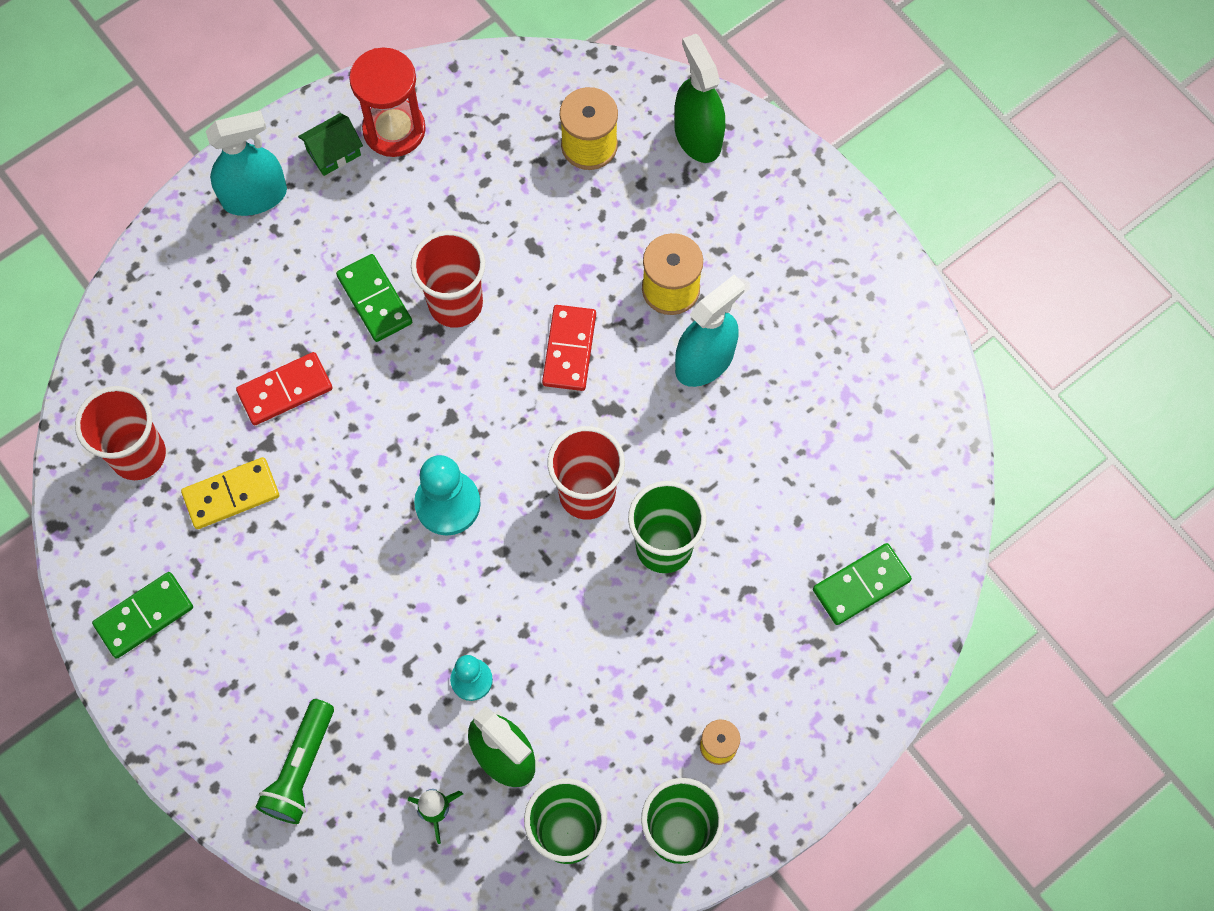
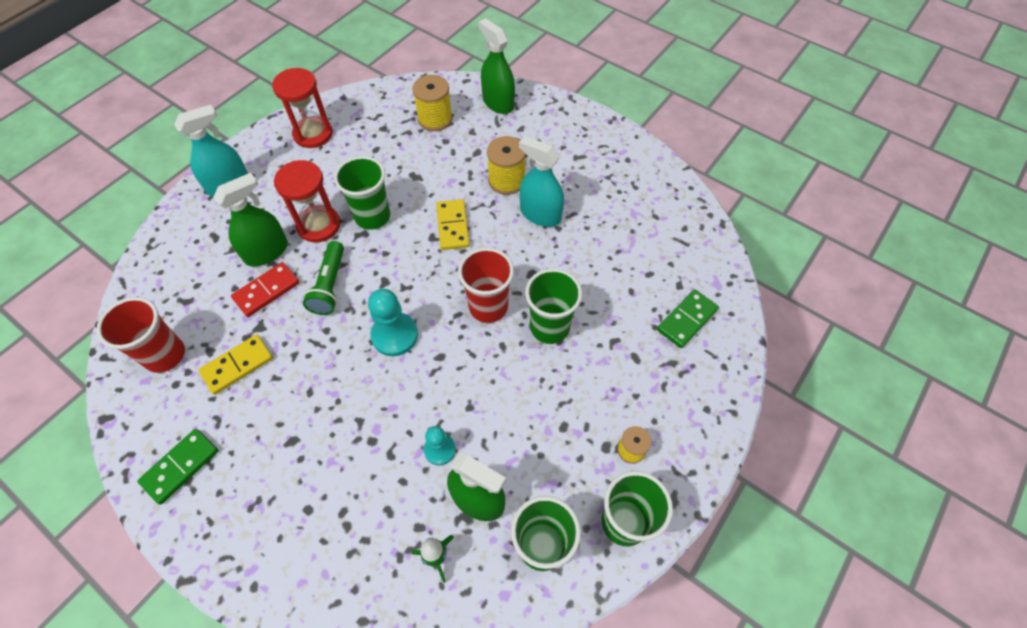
camera: 15 degrees left, 10 degrees down
(293, 326) = (266, 252): none -> green spray bottle
(301, 768) = (322, 552): green flashlight -> green flashlight (330, 285)
(334, 153) = (277, 153): green house -> none
(375, 299) = (319, 225): green domino -> red hourglass
(455, 304) = (372, 216): red cup -> green cup
(569, 349) = (453, 226): red domino -> yellow domino
(704, 361) = (540, 214): turquoise spray bottle -> turquoise spray bottle turned 90 degrees counterclockwise

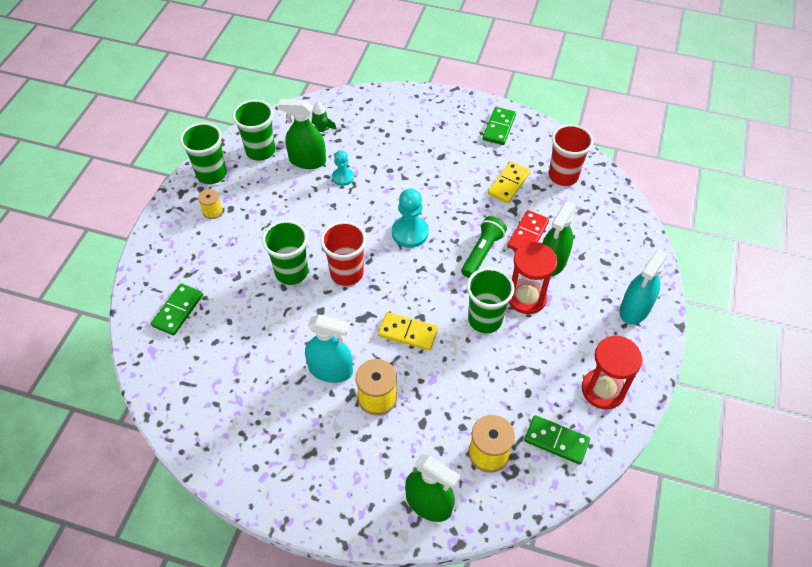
camera: 160 degrees right, 5 degrees down
(330, 285) = (482, 252): green flashlight -> green flashlight turned 45 degrees clockwise
(377, 112) = (556, 441): none -> green domino
(453, 226) = (408, 333): yellow domino -> yellow domino turned 45 degrees counterclockwise

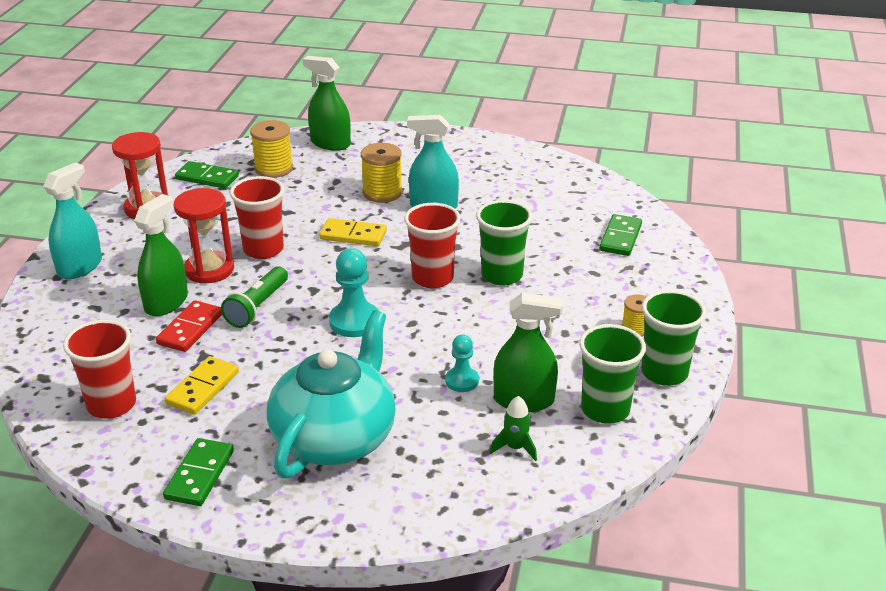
camera: 175 degrees right, 20 degrees down
(424, 144) = (335, 437): none -> turquoise teapot
(485, 319) = (263, 249): green cup -> red cup

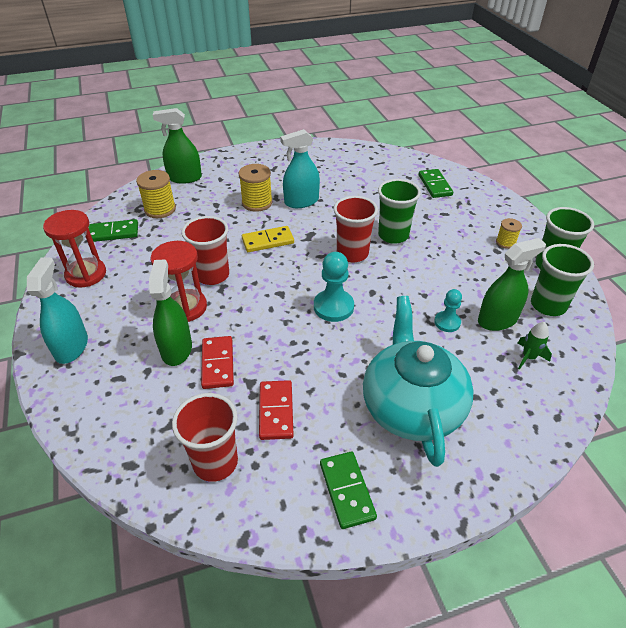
camera: 30 degrees left, 10 degrees up
(203, 388) = (276, 411): yellow domino -> red domino
(257, 307) = (252, 324): green flashlight -> none

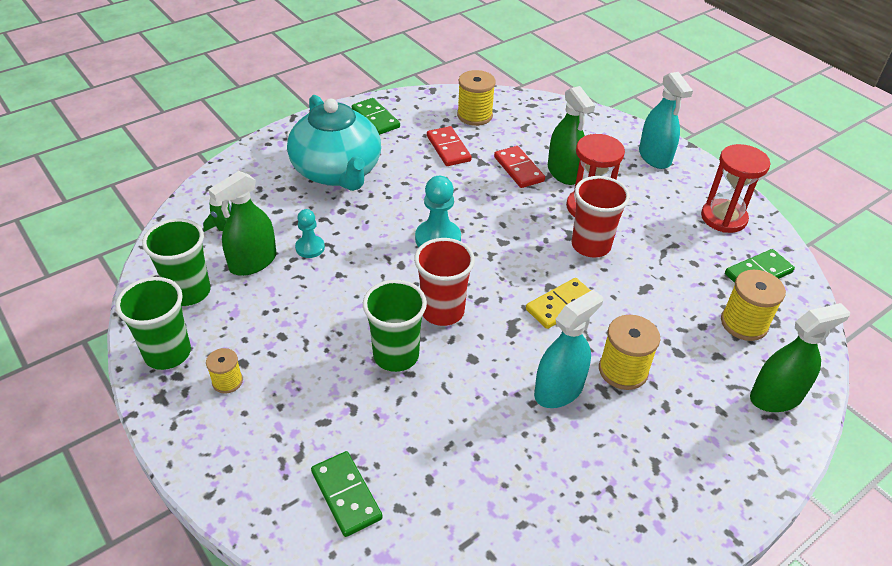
camera: 160 degrees right, 0 degrees up
(215, 462) = (474, 115): red cup -> yellow spool

